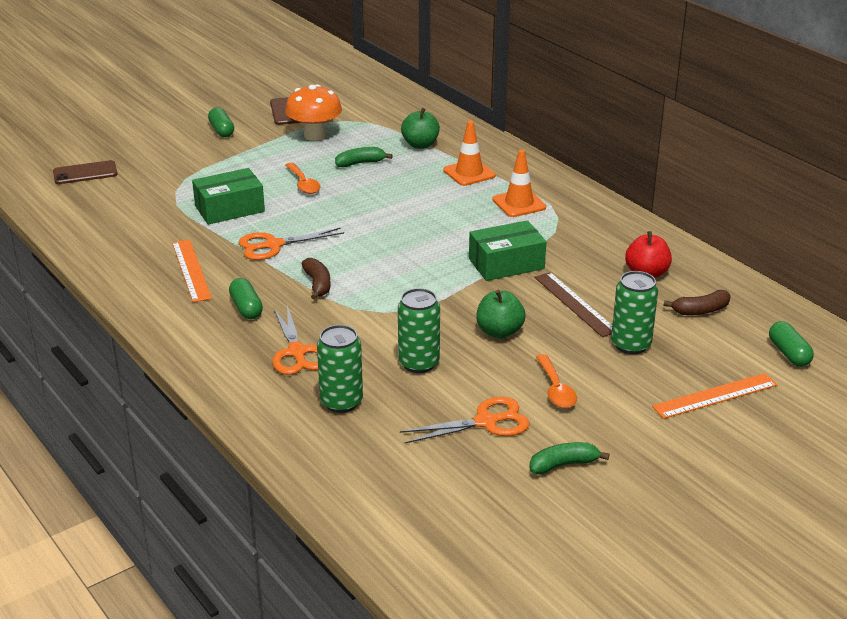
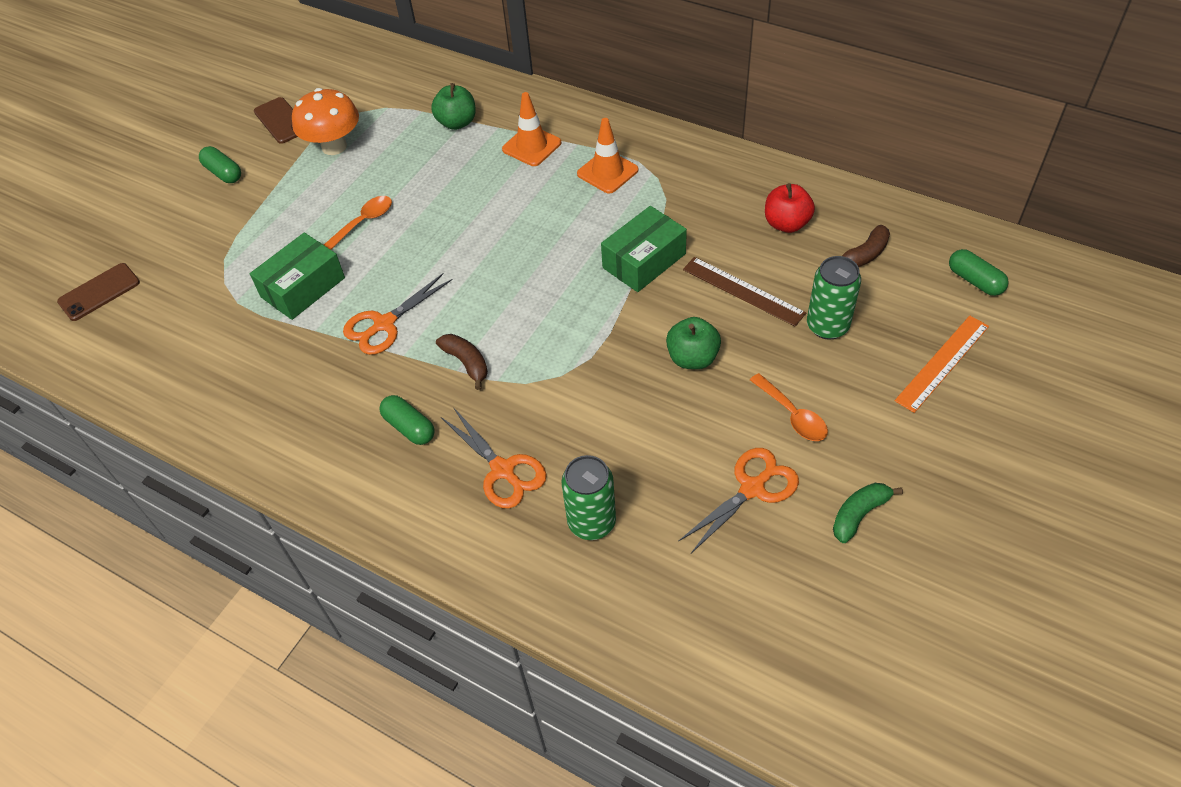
camera: 20 degrees left, 20 degrees up
(191, 270) = (314, 395): orange ruler -> none
(303, 184) = (364, 222): orange spoon -> orange spoon turned 90 degrees counterclockwise
(360, 163) = (408, 170): green banana -> none
(419, 363) = (638, 434): green can -> none

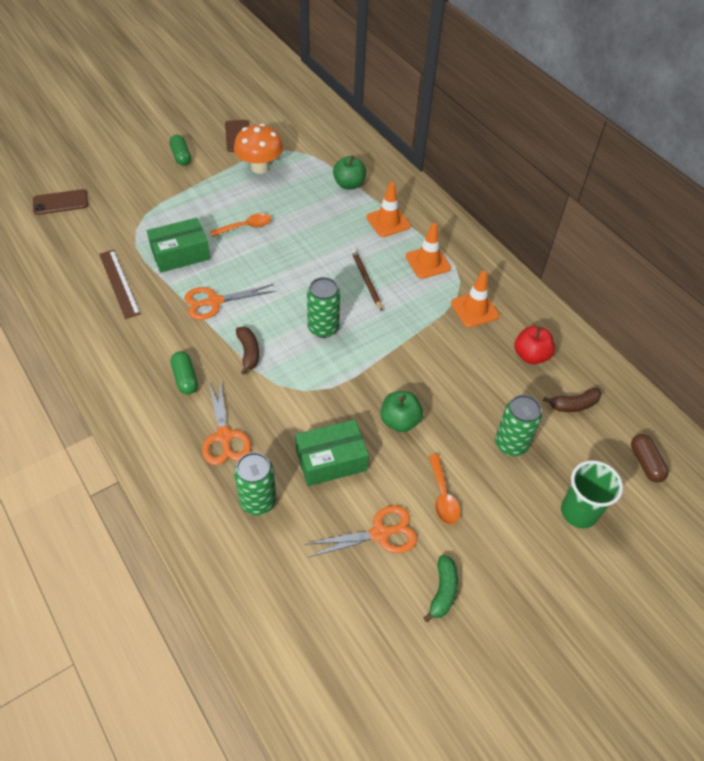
camera: 20 degrees right, 0 degrees up
(536, 296) = (323, 328): none -> green can
(550, 222) = (366, 280): none -> brown pencil
(644, 261) = (411, 336): green box -> green box (331, 460)
(693, 201) = (474, 309): none -> orange traffic cone
(743, 291) = (466, 390): brown ruler -> brown ruler (119, 283)
(859, 514) = (443, 591): green banana -> green banana turned 120 degrees clockwise
(942, 363) = (578, 512): orange ruler -> green cup
(975, 281) = (645, 463): green capsule -> brown capsule

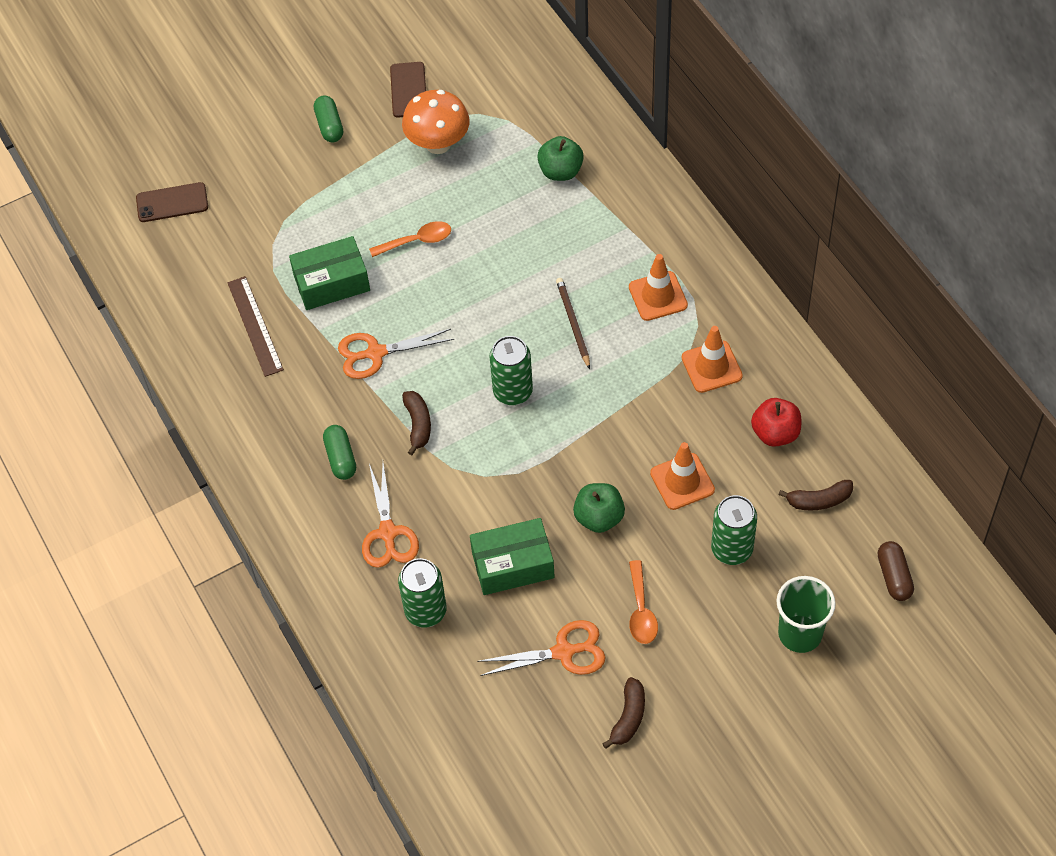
camera: 10 degrees right, 5 degrees up
(388, 222) = (610, 232): orange traffic cone -> orange traffic cone (682, 481)
(443, 591) = (628, 717): green banana -> brown banana

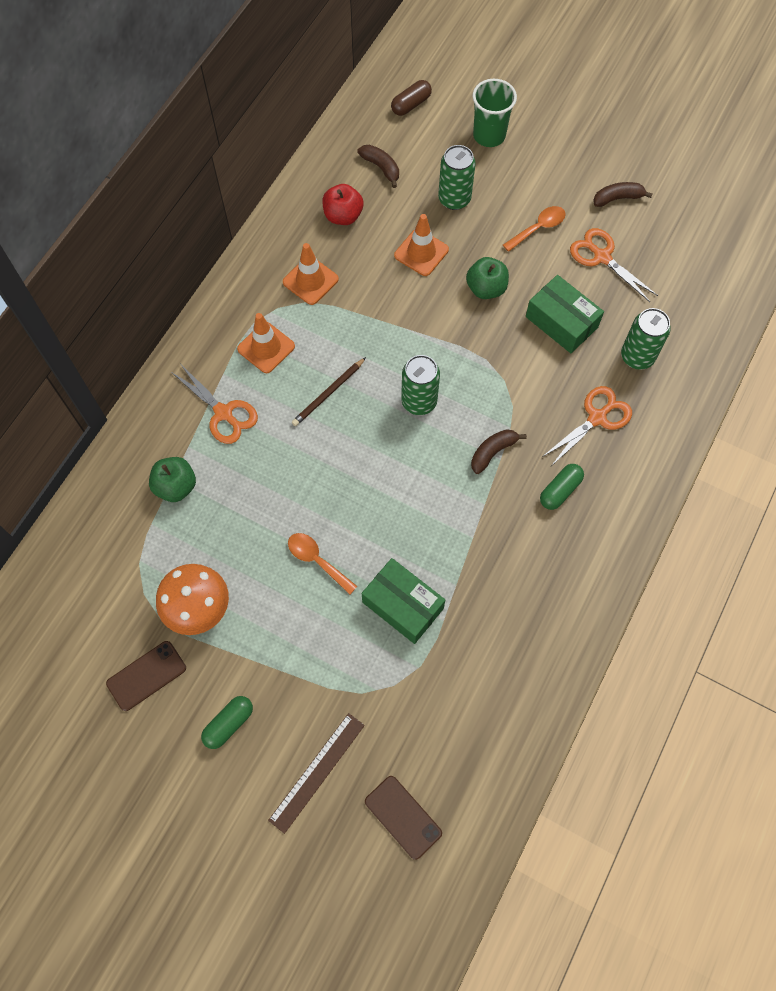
camera: 125 degrees left, 10 degrees up
(255, 326) = (486, 642): brown ruler -> brown ruler (317, 772)
(375, 353) = (449, 524): orange scissors -> orange scissors (223, 413)

